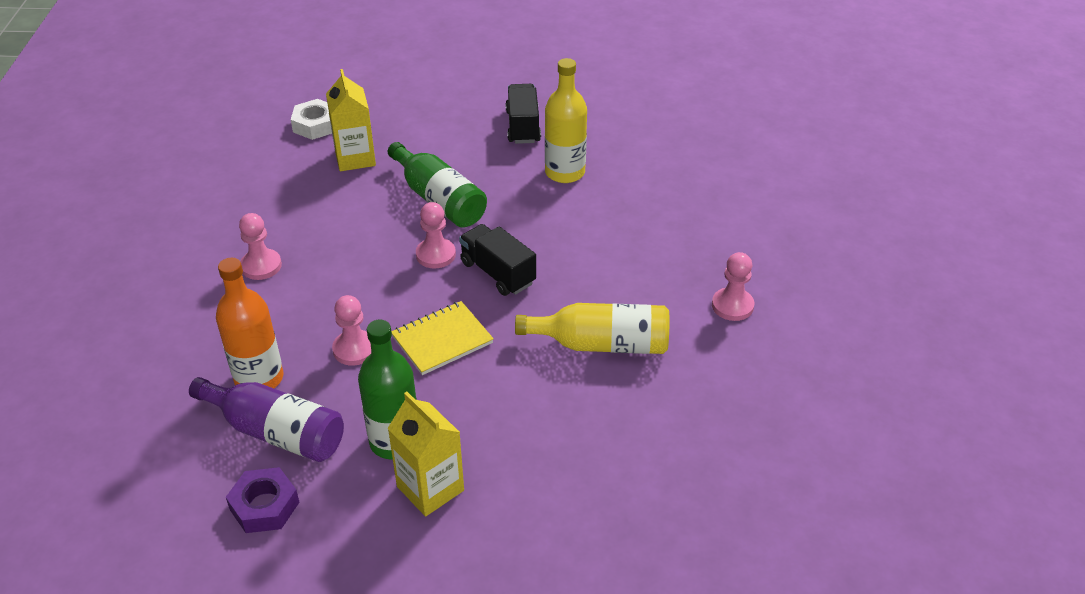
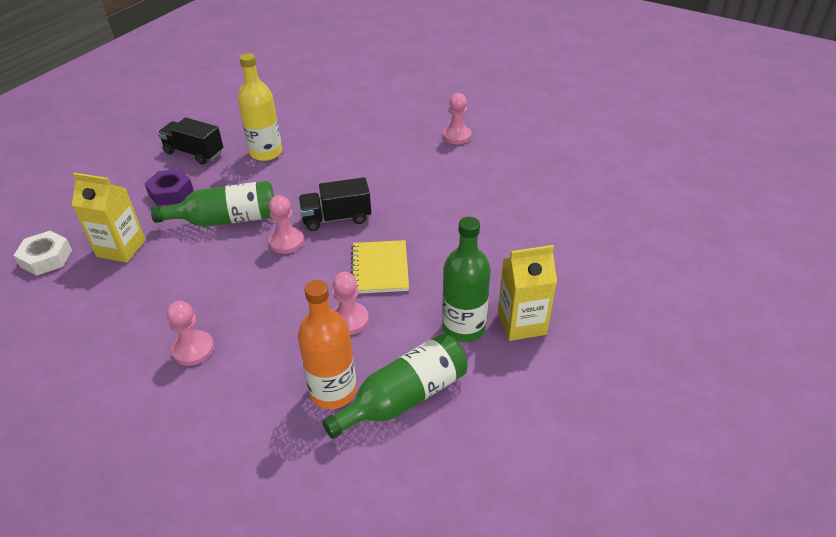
camera: 60 degrees left, 0 degrees up
(264, 506) = (480, 429): purple nut -> purple nut (171, 192)
(276, 432) = (404, 397): purple bottle -> green bottle
(602, 344) = (446, 197): yellow bottle -> none

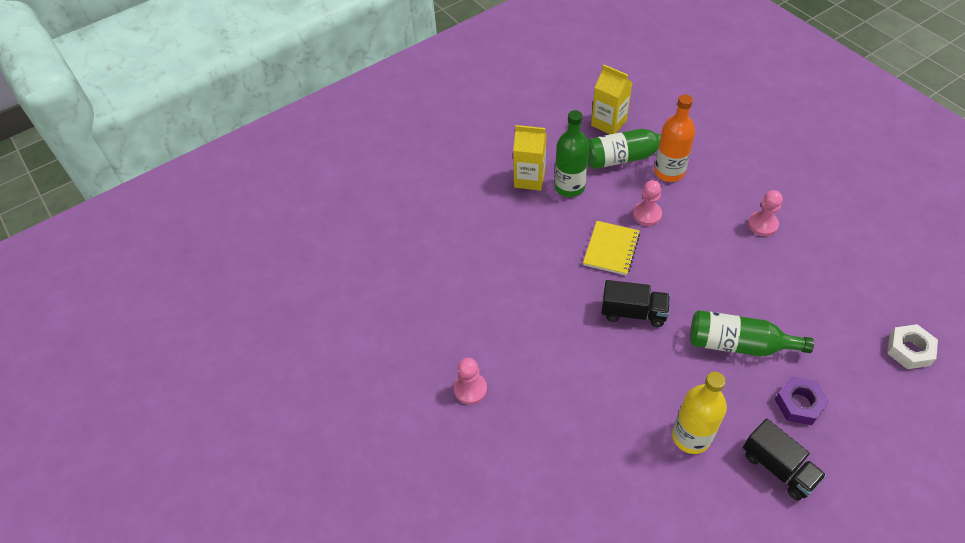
camera: 155 degrees left, 10 degrees up
(121, 248) = (838, 339): yellow carton -> yellow carton (608, 123)
(286, 242) = (683, 299): pink pawn -> none

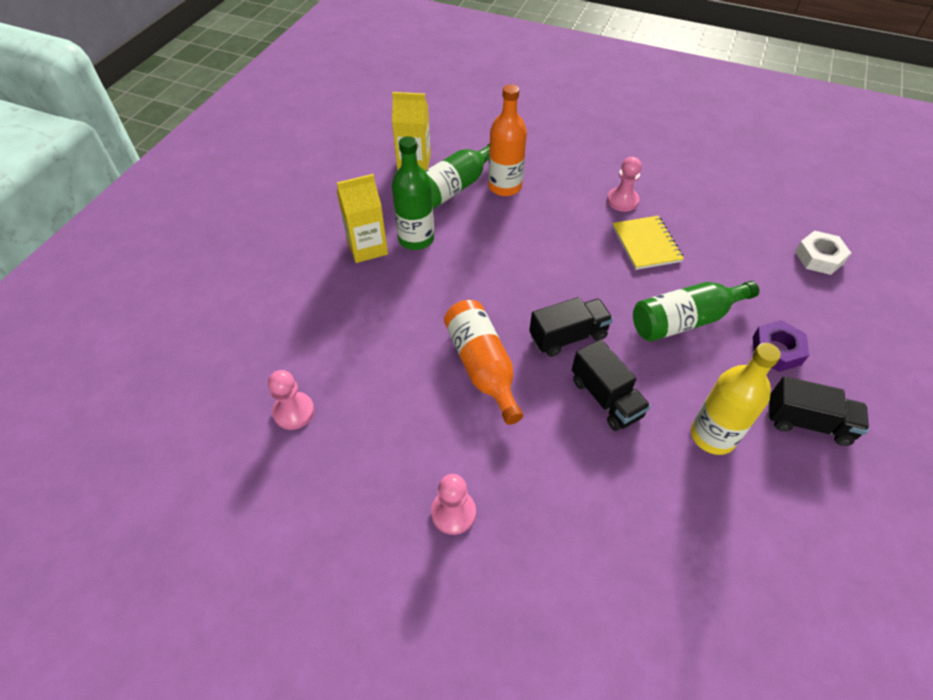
camera: 35 degrees left, 0 degrees up
(554, 304) = (482, 366): none -> orange bottle
(611, 249) = (501, 283): yellow notebook -> yellow notebook (646, 244)
(629, 369) = (605, 398): none -> black truck
(647, 214) = (512, 234): pink pawn -> pink pawn (294, 412)

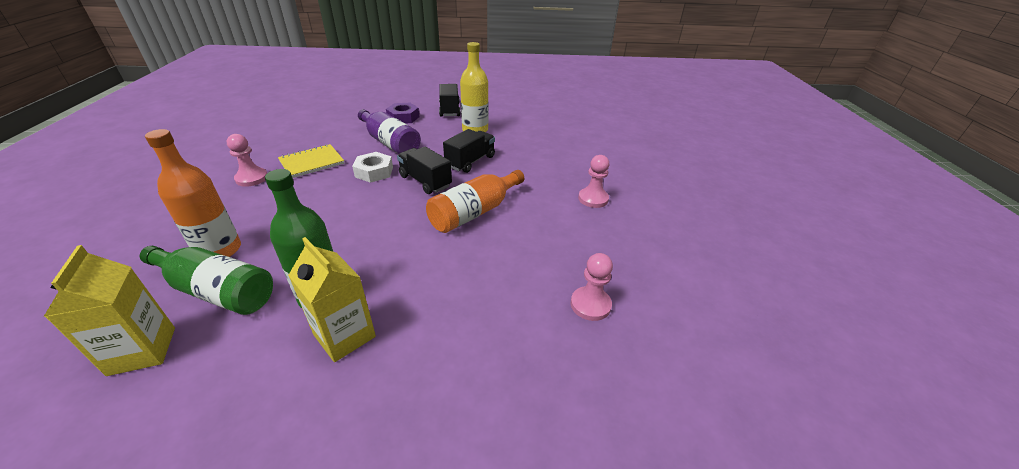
camera: 115 degrees left, 15 degrees down
(684, 320) = (390, 143): green bottle -> purple bottle
(819, 257) = (317, 108): white nut -> white nut (374, 172)

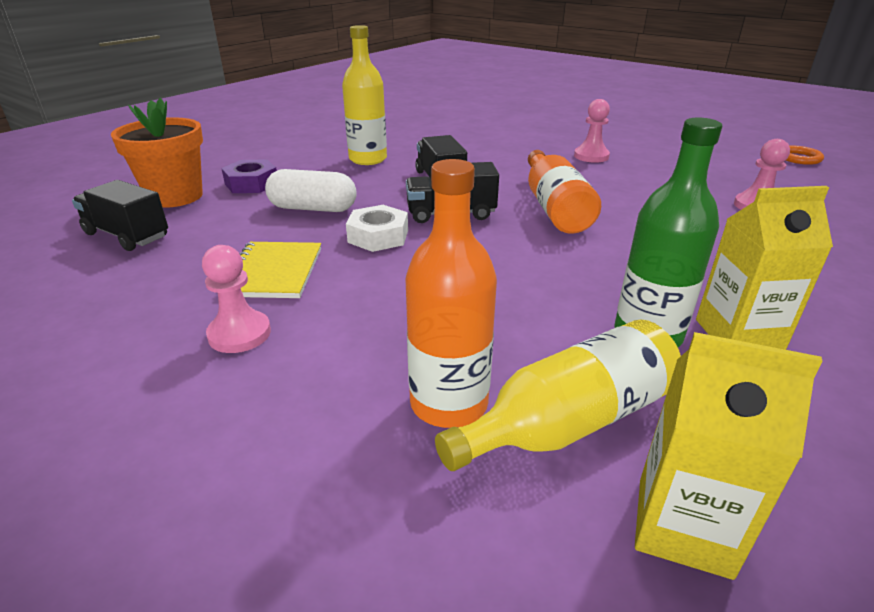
camera: 50 degrees left, 5 degrees down
(218, 291) = (569, 421): green bottle -> yellow bottle
(369, 109) = (175, 196): none -> orange flower pot
(390, 143) = (313, 208): purple bottle -> white capsule
(449, 110) = (286, 156): black truck -> black truck (127, 235)
(767, 312) = (799, 158): none -> orange ring

